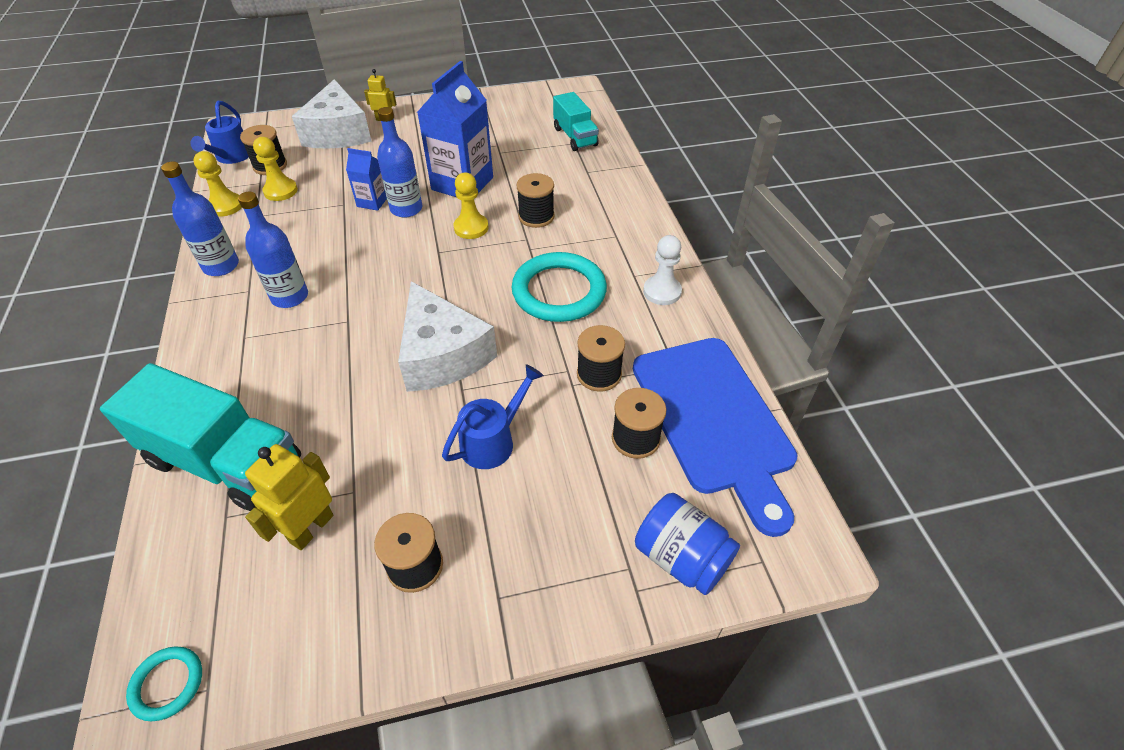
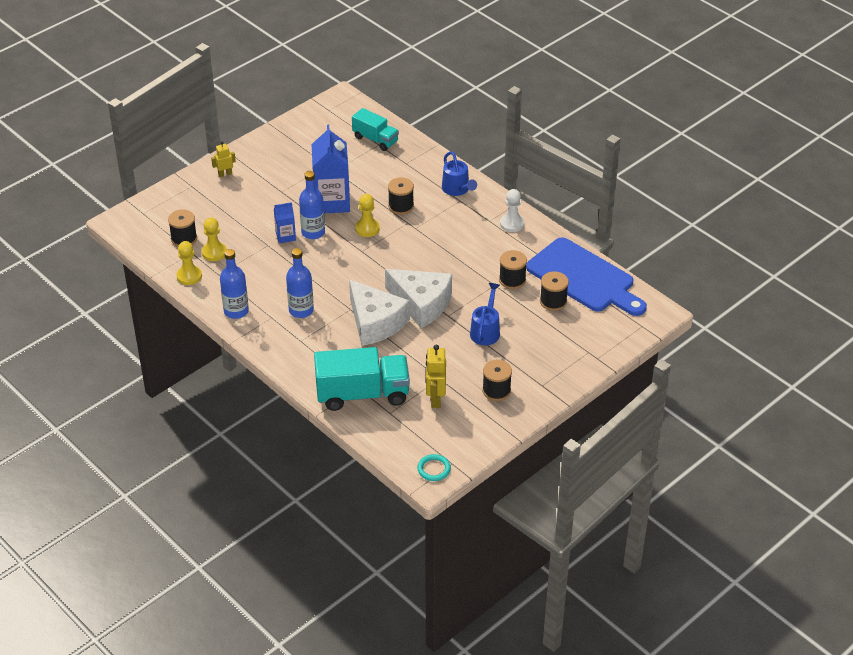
camera: 30 degrees left, 5 degrees down
(231, 157) = (147, 243): blue watering can -> blue watering can (457, 190)
(338, 133) = (203, 197): white cheese -> white cheese (375, 323)
(559, 291) = (454, 246): turquoise ring -> none
(681, 557) = (607, 339): blue jar -> none

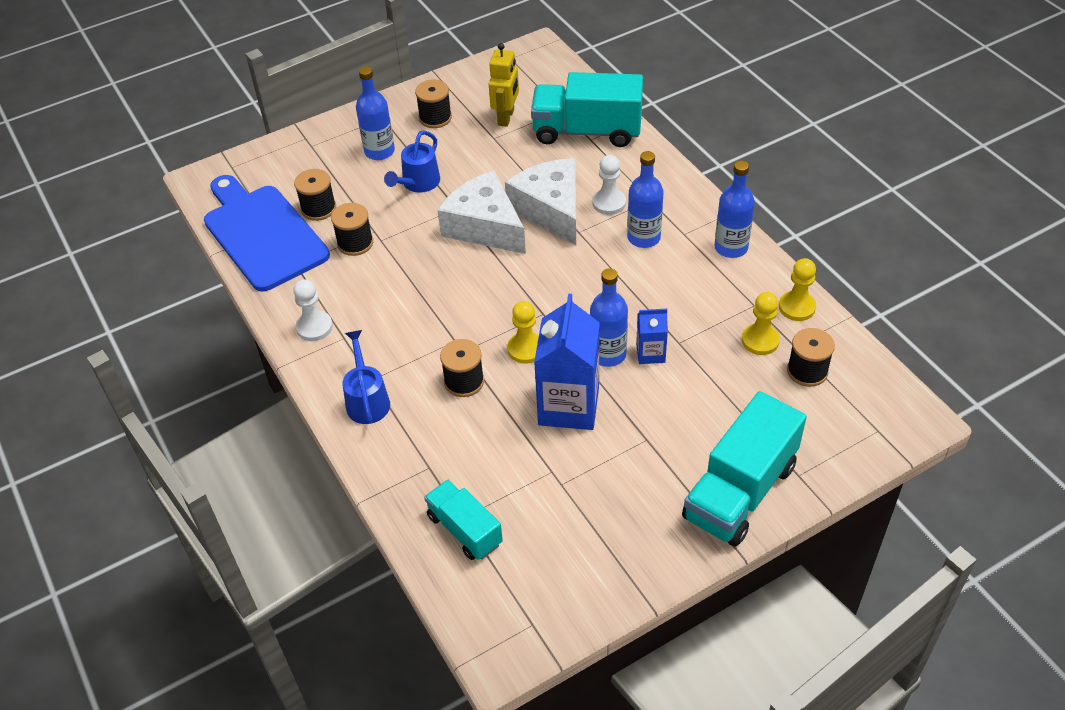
camera: 165 degrees left, 5 degrees up
(225, 174) = (740, 491): yellow robot -> turquoise truck
(332, 333) = (609, 203): none -> white pawn
(434, 469) = (531, 55): turquoise ring -> none
(529, 354) = (379, 151): none -> blue bottle

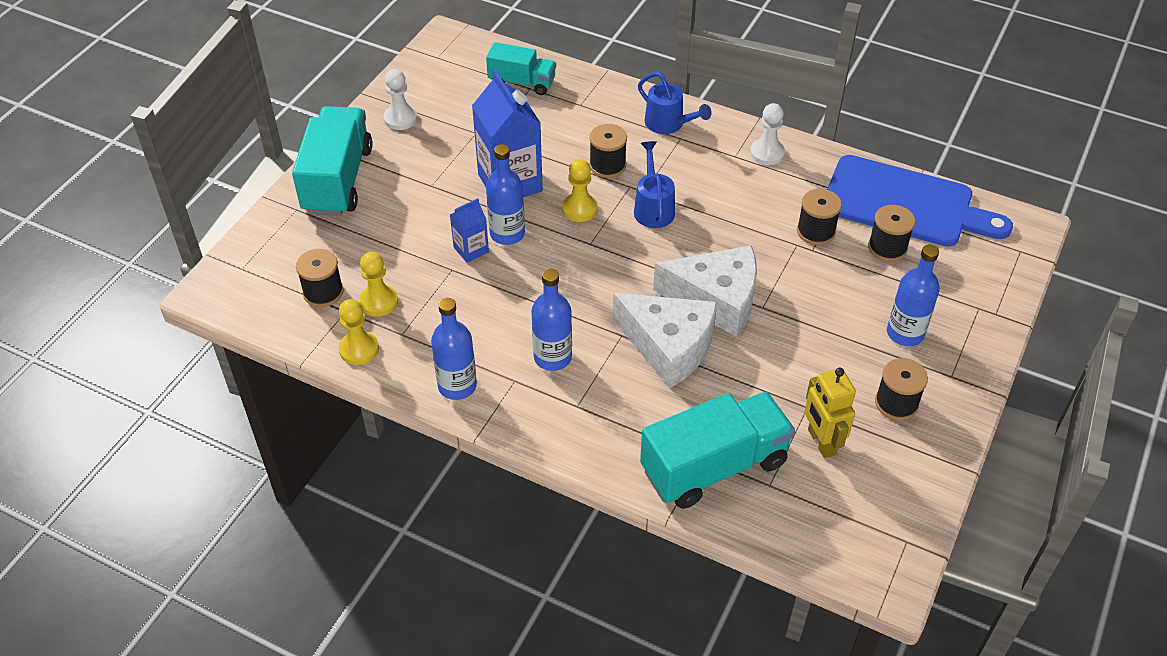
camera: 145 degrees right, 0 degrees up
(418, 184) = (826, 315): blue watering can -> blue watering can (653, 207)
(609, 203) = (616, 381): white pawn -> white pawn (400, 119)

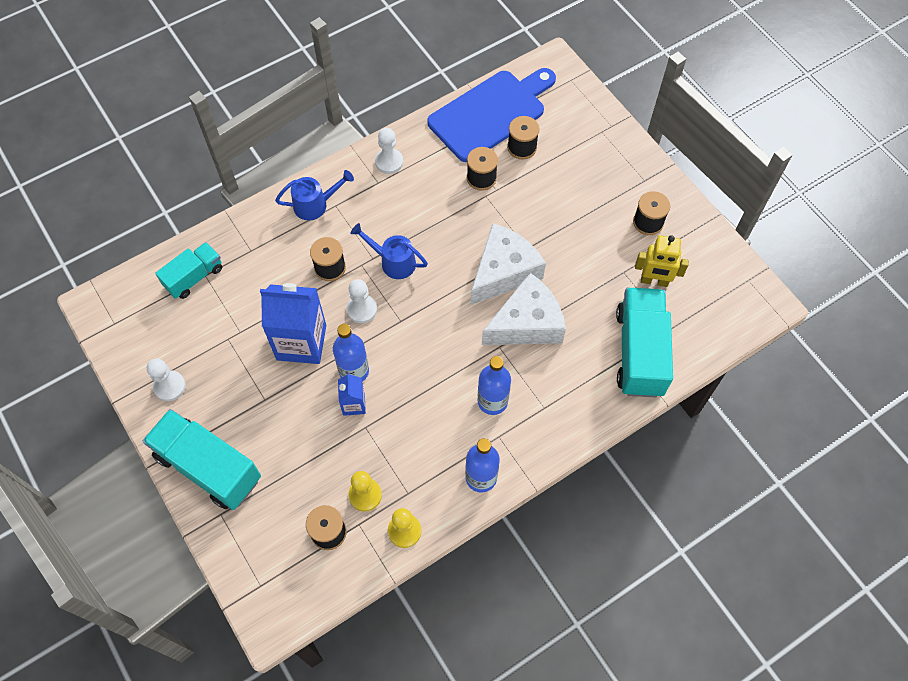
camera: 60 degrees left, 15 degrees up
(579, 209) = (362, 309): yellow pawn -> white pawn
(905, 333) = (597, 183): blue bottle -> none

